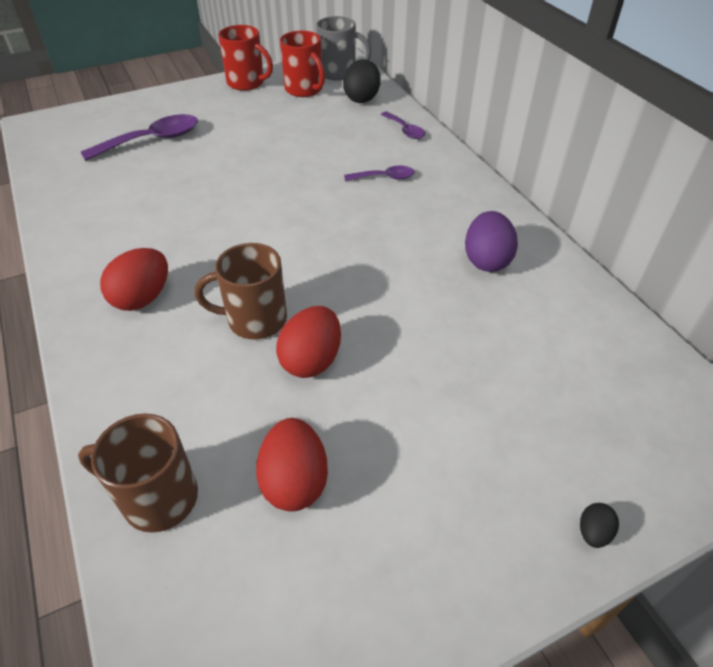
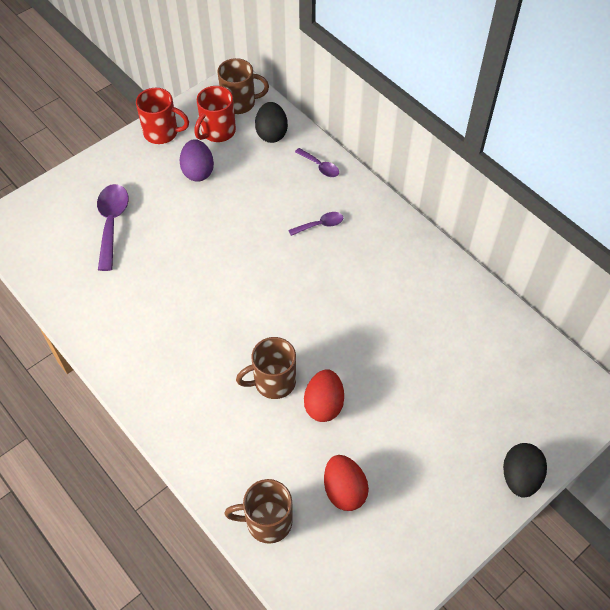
camera: 15 degrees left, 10 degrees up
(142, 298) = (185, 382): red egg -> none
(152, 140) = (112, 223): purple spoon -> purple spoon turned 45 degrees counterclockwise
(304, 89) = (217, 131): red mug -> red mug turned 90 degrees clockwise
(339, 73) = (240, 103): grey mug -> brown mug
(486, 260) = (417, 292): purple egg -> purple egg (198, 171)
(593, 532) = (520, 477): black egg -> black egg, size x2.06

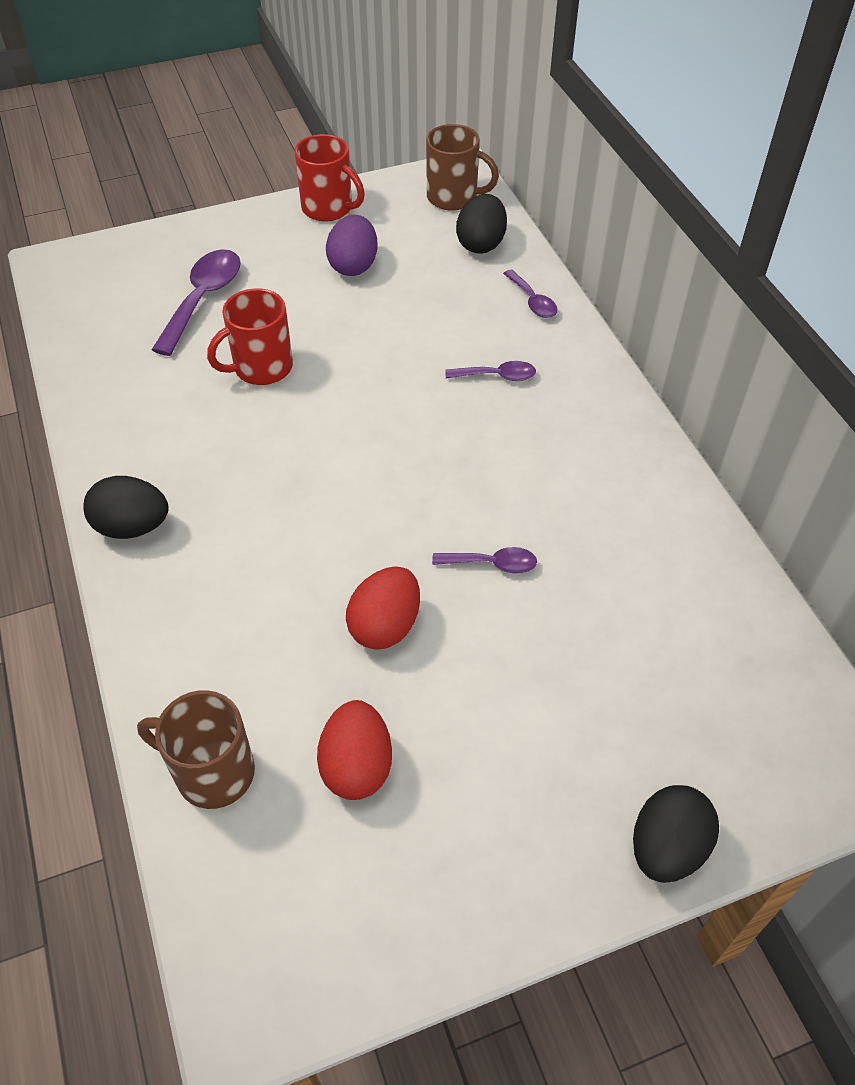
camera: 20 degrees right, 5 degrees down
(146, 392) = (132, 527): none -> black egg
(217, 131) = (405, 224): red mug -> red mug (261, 368)
(273, 382) = (323, 569): brown mug -> none
(367, 347) = (492, 564): none -> purple spoon

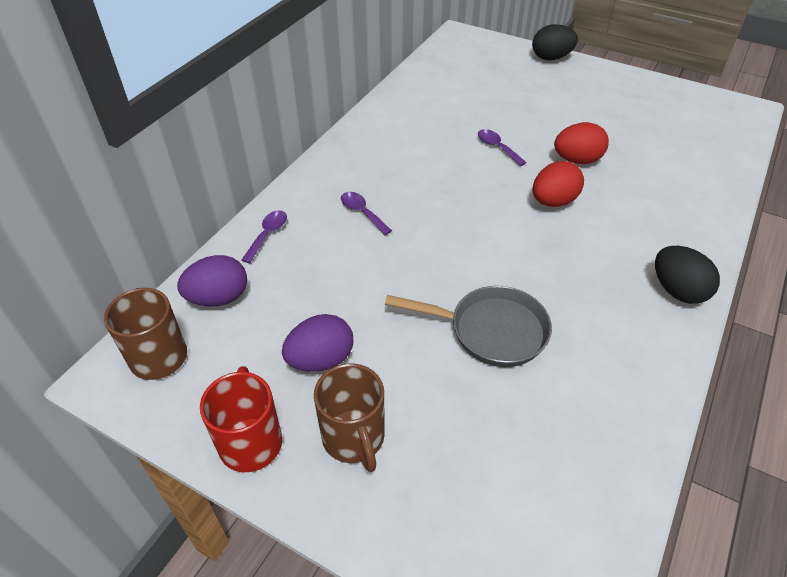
camera: 130 degrees left, 5 degrees down
(203, 299) = (468, 434): purple spoon -> none
(212, 772) = (711, 166): brown mug -> brown mug (354, 438)
(261, 368) = (491, 331): red mug -> grey pan
(357, 766) = (642, 132): red egg -> red egg (553, 201)
(481, 244) = (218, 298): black egg -> purple egg

